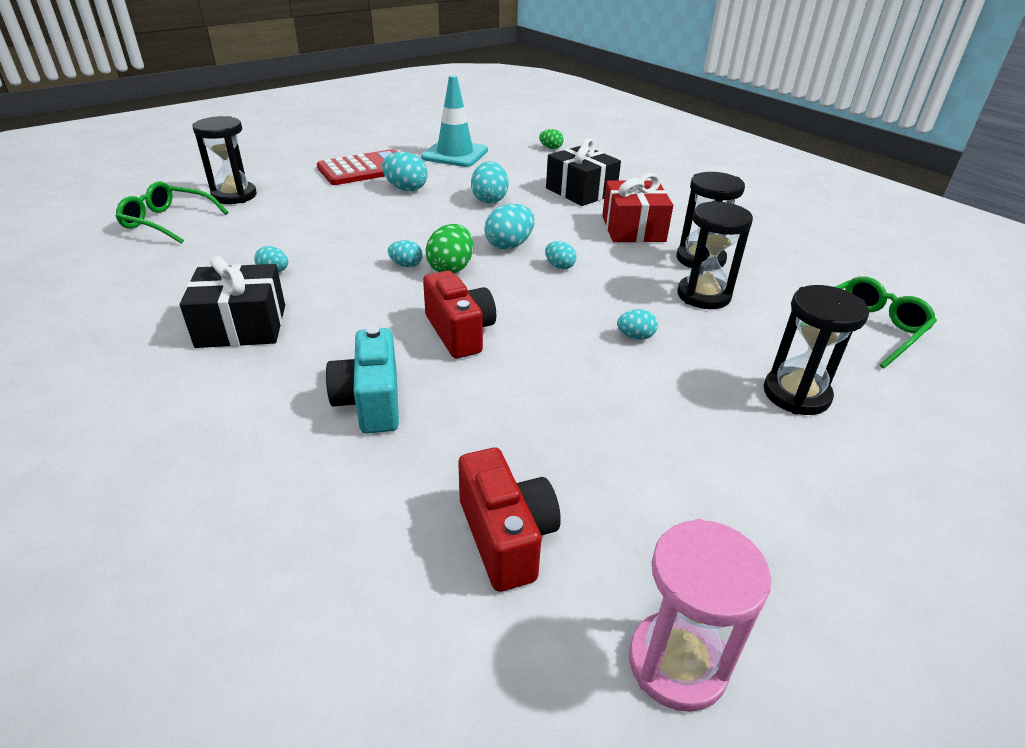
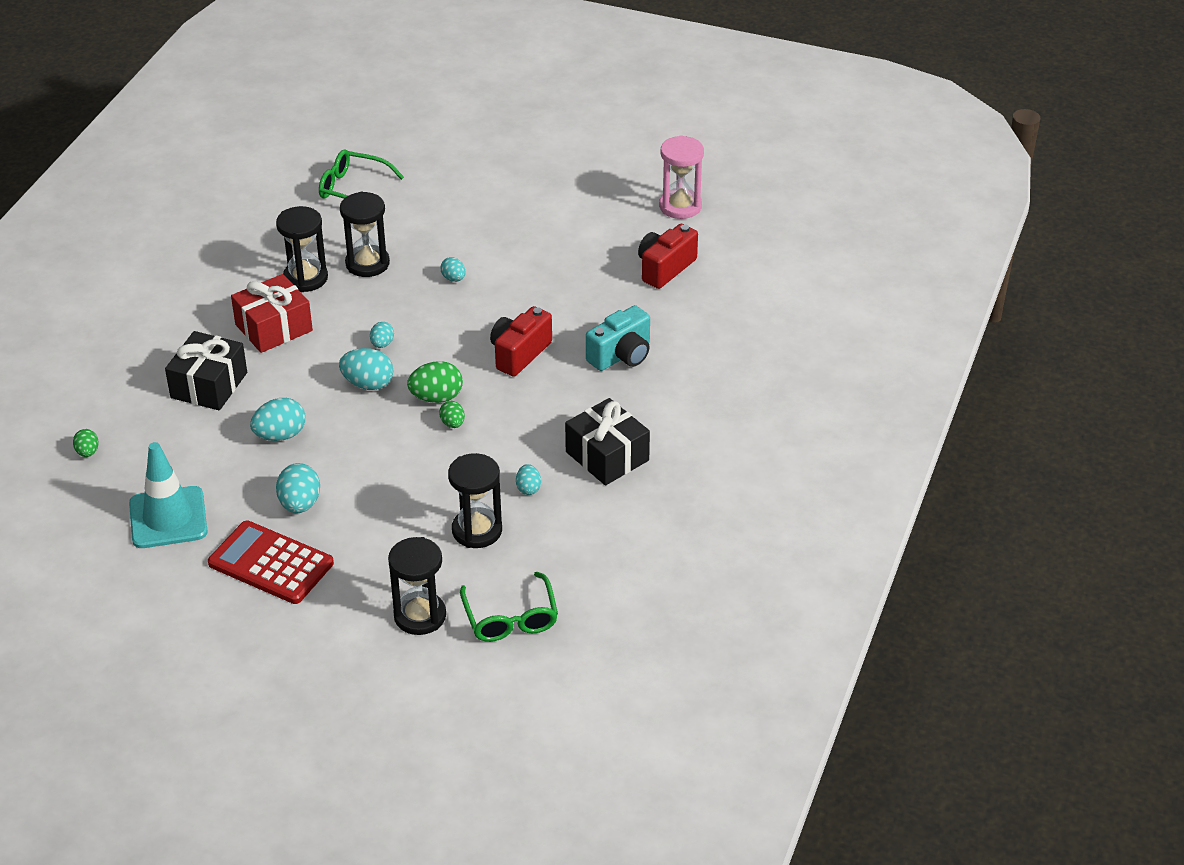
camera: 120 degrees left, 5 degrees up
(406, 265) = (452, 424): turquoise egg -> green egg
(796, 394) = (462, 205): black hourglass -> black hourglass (477, 530)

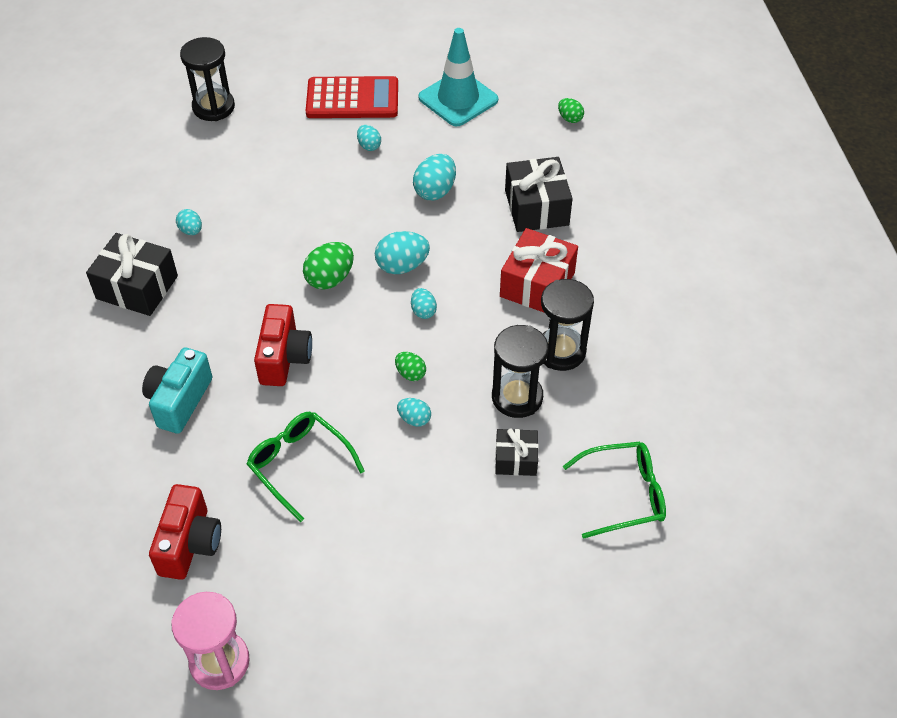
camera: 150 degrees right, 10 degrees up
(300, 504) = (369, 146): turquoise egg -> turquoise egg, size x0.59
(404, 231) = (516, 459): none -> black gift
(452, 424) = (297, 260): green egg -> green egg (410, 373)
(477, 530) = (212, 181): black hourglass -> none
(510, 617) = (144, 131): green glasses -> green glasses (300, 465)

